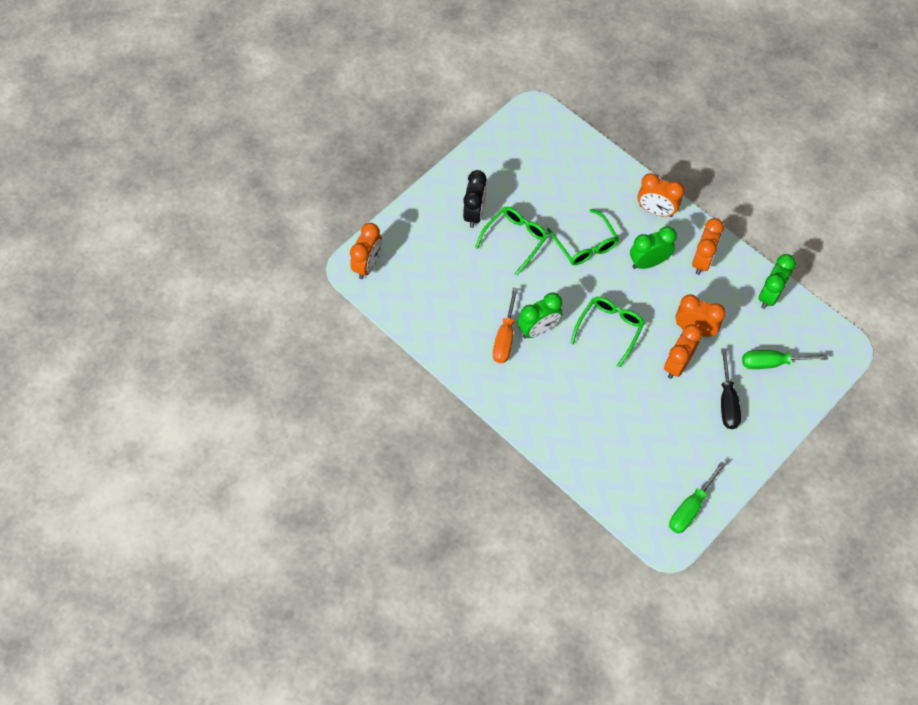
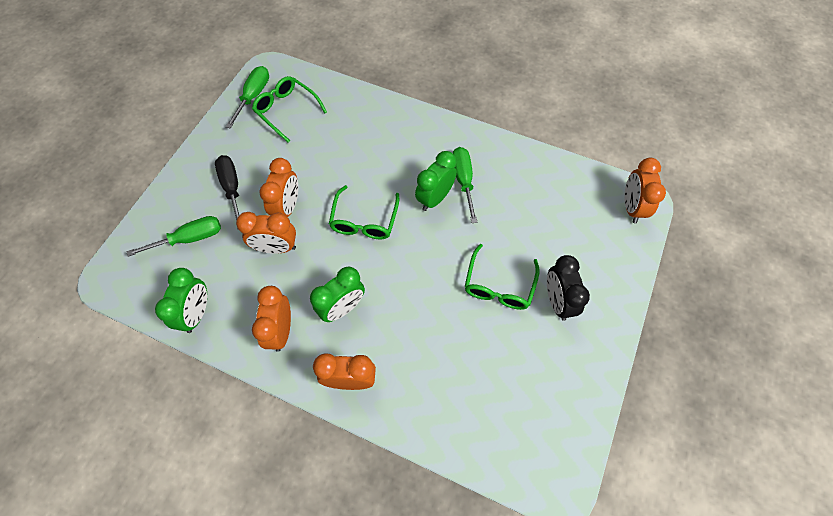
camera: 160 degrees right, 0 degrees up
(505, 337) = (463, 181): orange screwdriver -> green screwdriver
(585, 245) = (420, 305): green glasses -> green glasses (286, 111)

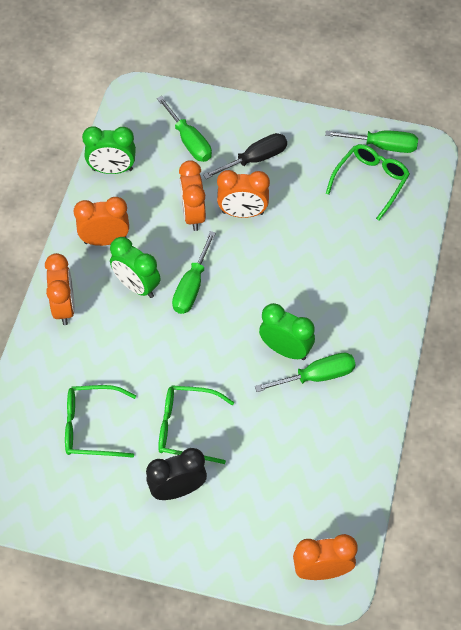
camera: 80 degrees right, 5 degrees down
(354, 260) = (192, 286): none -> green screwdriver
(364, 220) = (241, 286): green glasses -> green glasses (92, 427)

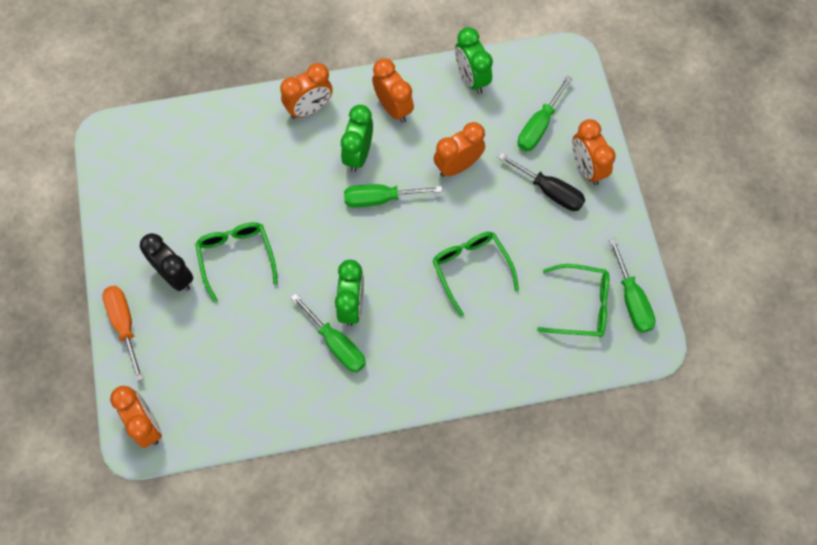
camera: 65 degrees right, 10 degrees up
(92, 427) = (205, 183): green glasses -> green glasses (471, 269)
(206, 555) = (124, 325): none -> orange screwdriver
(242, 213) = (482, 206): orange clock -> orange clock (587, 168)

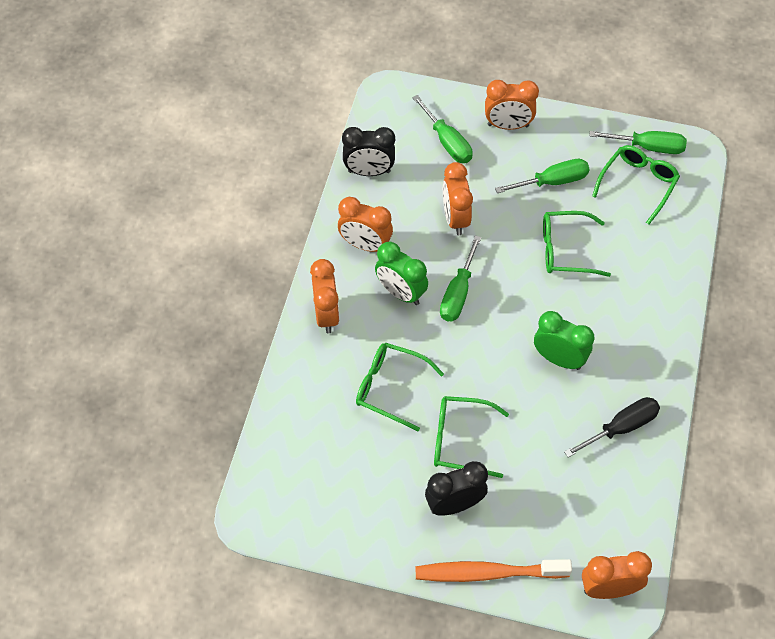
camera: 65 degrees left, 10 degrees down
(124, 325) = (488, 573): orange screwdriver -> orange toothbrush
(262, 185) = (390, 388): none -> green glasses
(336, 343) = (592, 387): green screwdriver -> green screwdriver (552, 182)
(393, 108) = (365, 245): orange clock -> orange clock turned 150 degrees counterclockwise
(471, 78) = (369, 172): green clock -> black clock
(549, 191) = (516, 161): black screwdriver -> black screwdriver (621, 428)

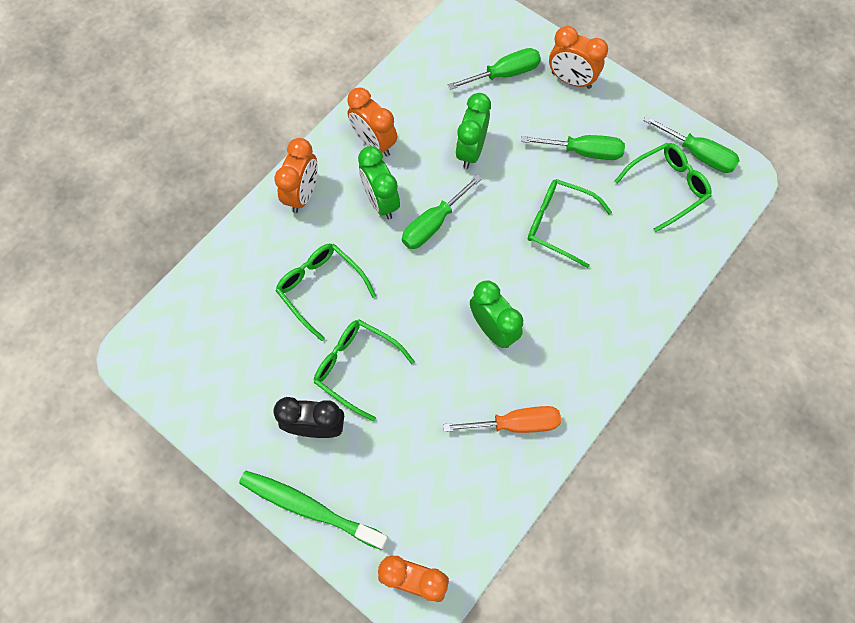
camera: 25 degrees right, 10 degrees up
(369, 172) = (416, 75): black clock -> none
(447, 142) = (504, 74): green screwdriver -> green screwdriver turned 105 degrees counterclockwise
(455, 218) = (471, 151): orange clock -> green clock
(488, 573) = (309, 508): orange toothbrush -> green toothbrush
(621, 428) = (515, 424): black screwdriver -> orange screwdriver

